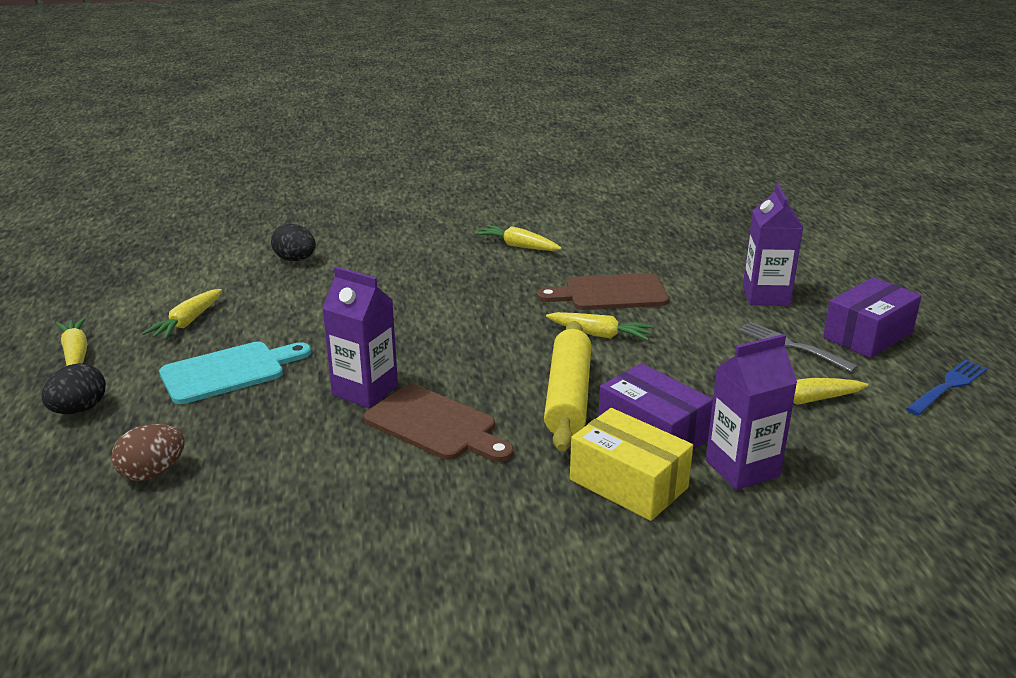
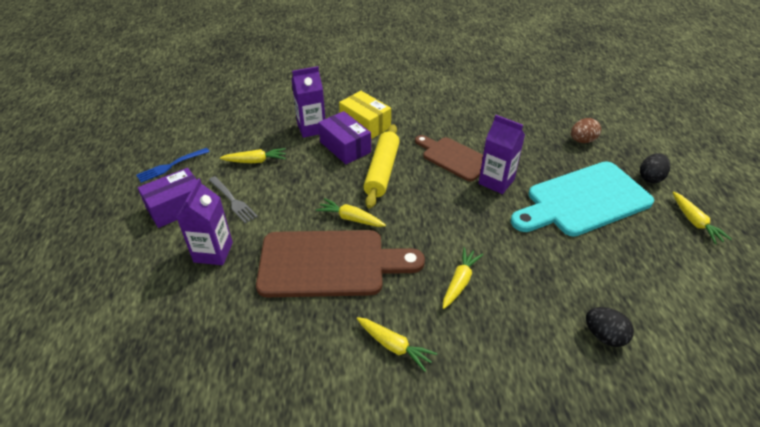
camera: 175 degrees left, 15 degrees up
(187, 323) = (642, 249): yellow carrot -> yellow carrot (460, 281)
(229, 372) = (583, 200): turquoise cutting board -> turquoise cutting board, size x1.64
(610, 293) = (329, 264): brown cutting board -> brown cutting board, size x1.64

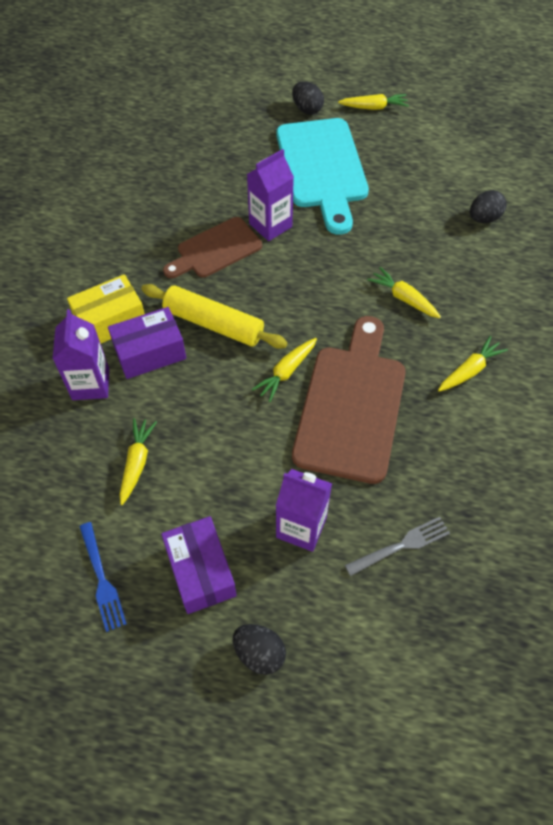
camera: 75 degrees left, 15 degrees up
(115, 248) = (259, 653): none -> black egg
(233, 201) = (211, 498): grey fork -> grey fork (401, 546)
(582, 141) = (231, 134): brown egg -> none

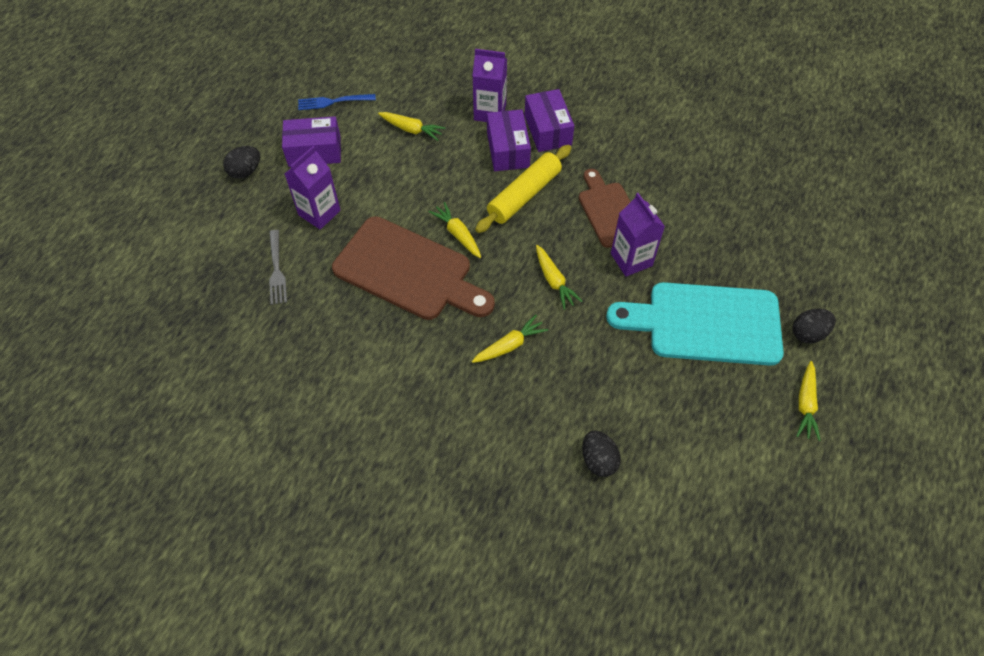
camera: 105 degrees right, 0 degrees up
(110, 321) = (547, 130): yellow box -> purple box
(470, 370) = (410, 373): yellow carrot -> yellow carrot (554, 281)

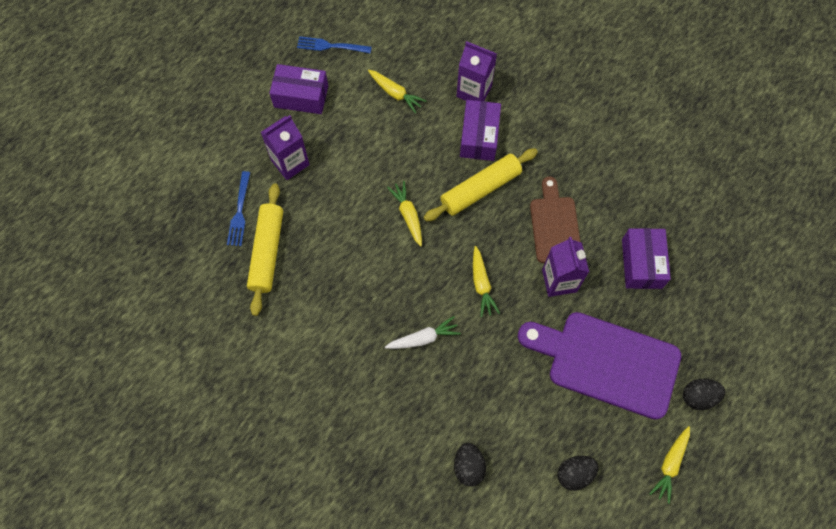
camera: 15 degrees right, 10 degrees up
(245, 171) = (234, 103): black egg -> black egg (574, 474)
(276, 270) = (239, 212): grey fork -> blue fork
(317, 301) = (267, 252): none -> yellow rolling pin
(408, 271) = (354, 242): brown cutting board -> none
(510, 345) = (423, 338): yellow carrot -> white carrot
(547, 130) = (523, 124): purple box -> purple box (641, 263)
(705, 323) = (606, 362): turquoise cutting board -> purple cutting board

